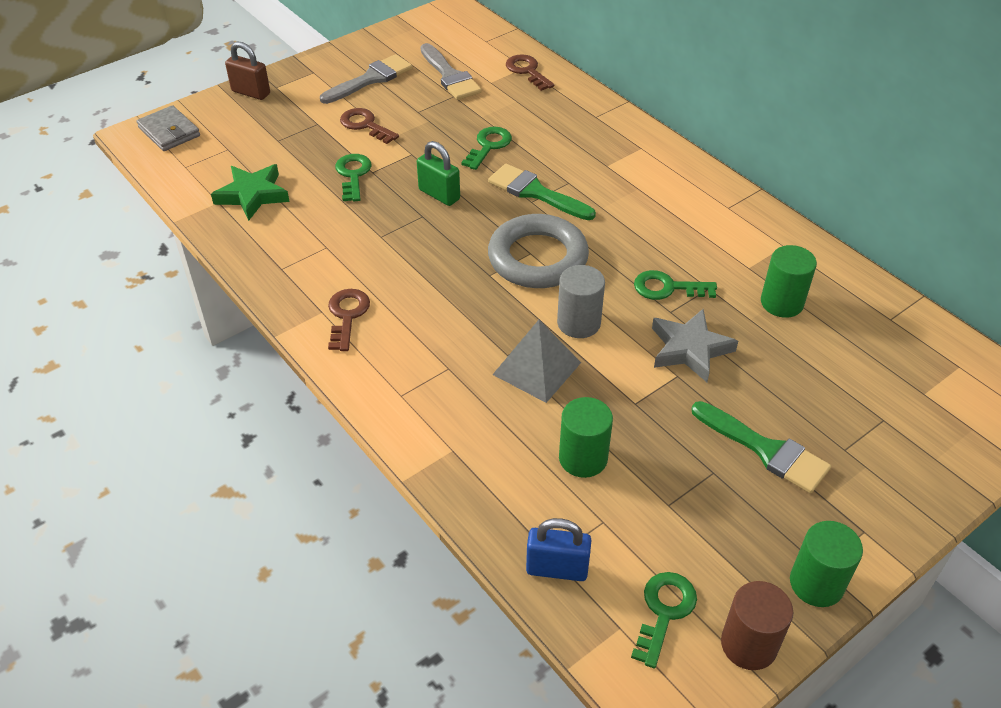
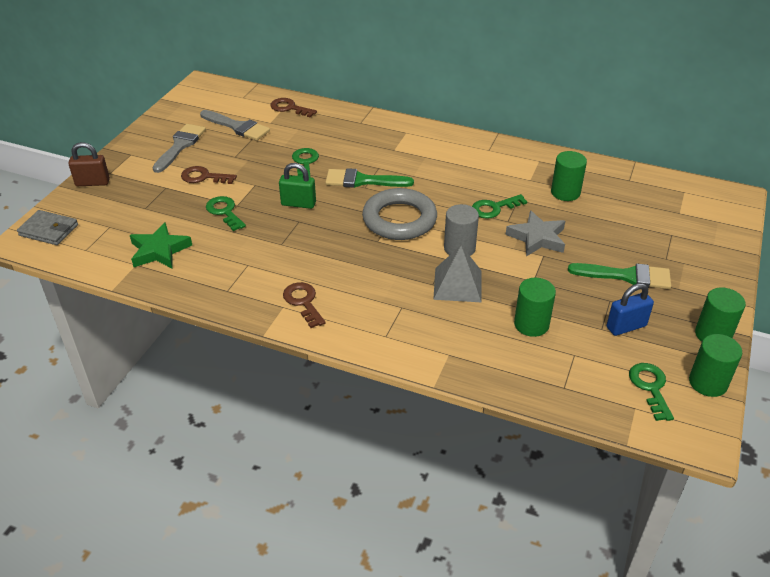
camera: 30 degrees left, 5 degrees down
(557, 569) = (572, 393): blue padlock -> blue padlock (626, 326)
(749, 644) = (708, 383): brown cylinder -> green cylinder

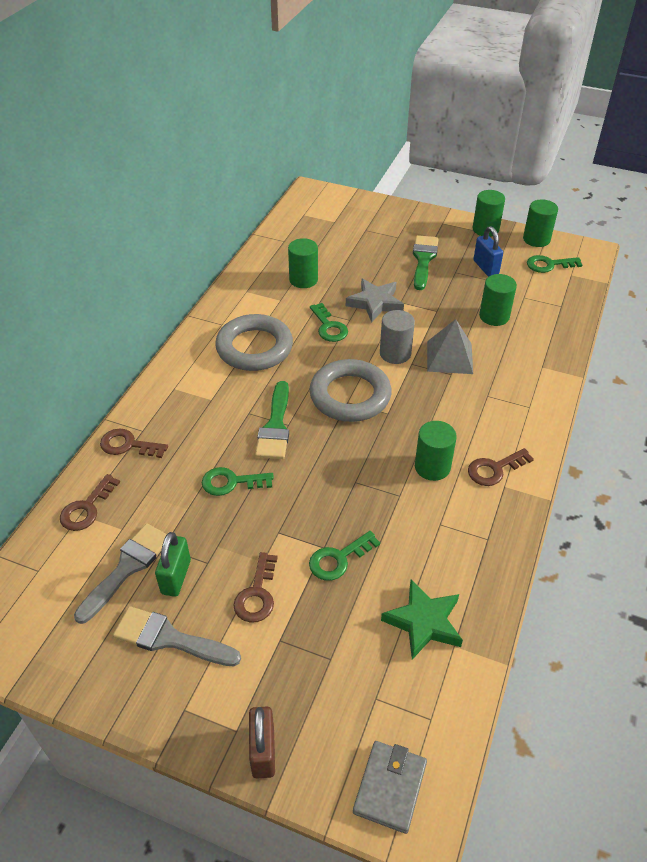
camera: 90 degrees left, 5 degrees up
(298, 204) = (321, 484): green padlock -> green padlock (176, 577)
(310, 264) = (432, 467): none -> green cylinder
(346, 118) = (128, 445): none -> brown key
(459, 167) = (254, 348): none -> grey ring

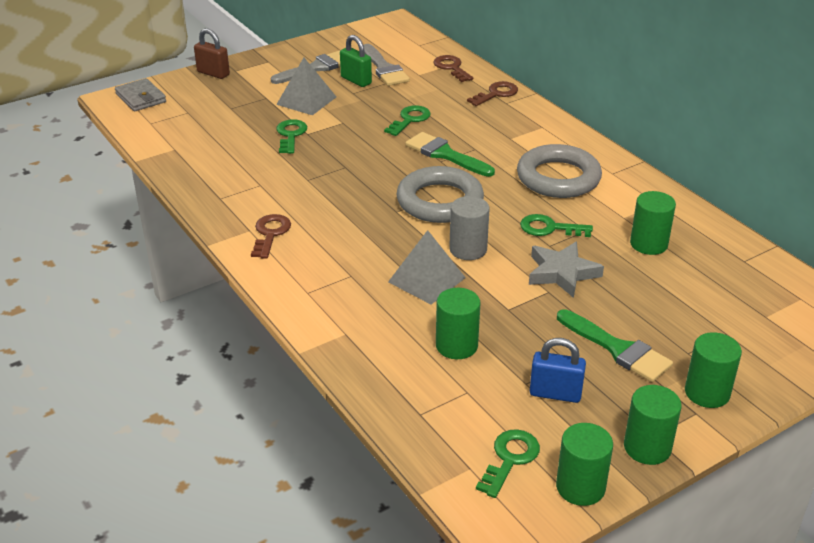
camera: 125 degrees right, 10 degrees down
(257, 594) = (306, 100): brown key -> grey pyramid
(424, 622) = (204, 145): green star -> none
(432, 467) = (313, 205): green cylinder -> green cylinder (707, 393)

